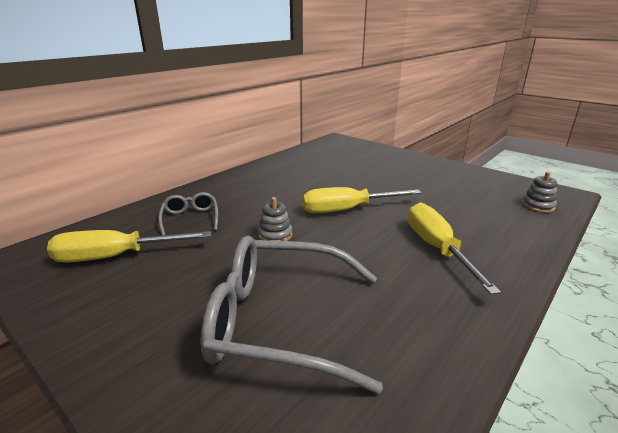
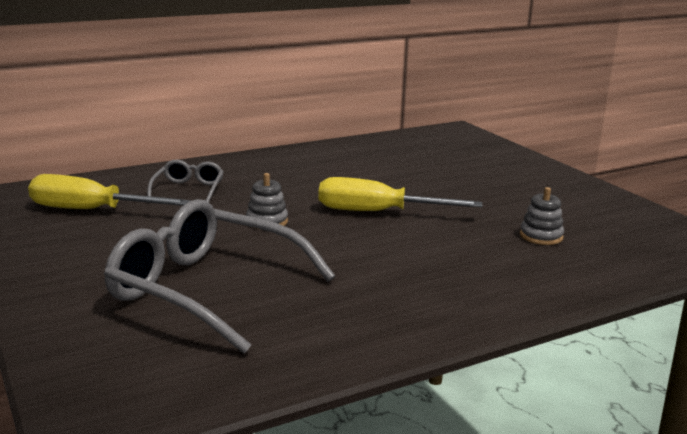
camera: 20 degrees right, 5 degrees down
(436, 248) = (444, 268): yellow screwdriver -> none
(538, 206) = (652, 253): grey stacking toy -> grey stacking toy (541, 236)

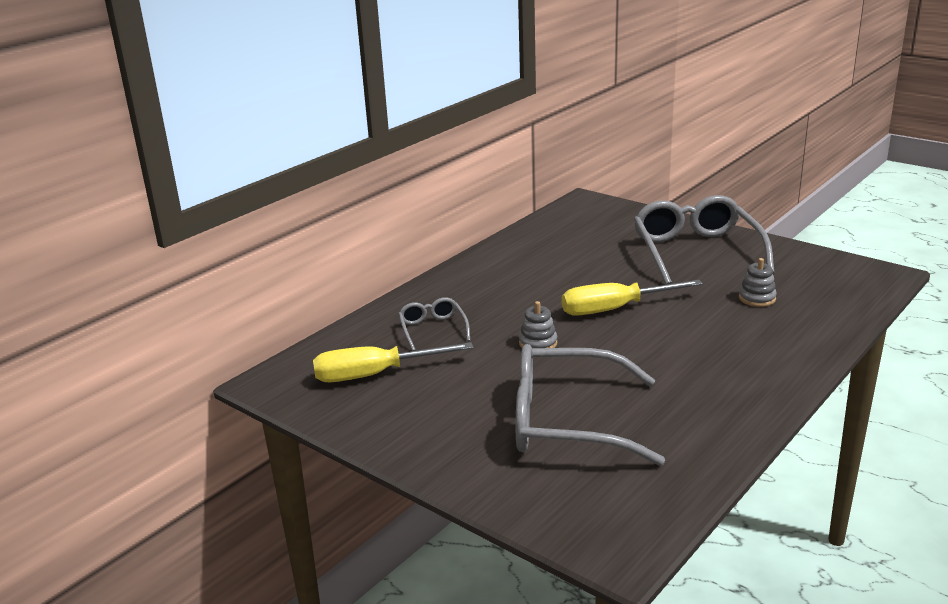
camera: 20 degrees left, 5 degrees up
(520, 187) = (696, 252): none -> grey glasses

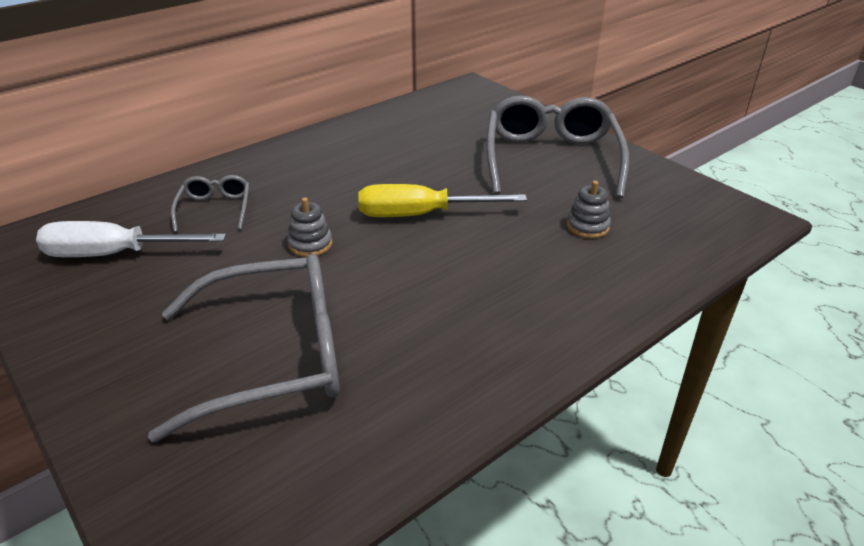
camera: 10 degrees right, 10 degrees up
(374, 375) = (114, 254): yellow screwdriver -> white screwdriver
(569, 422) = (272, 356): grey glasses -> grey glasses turned 150 degrees clockwise

